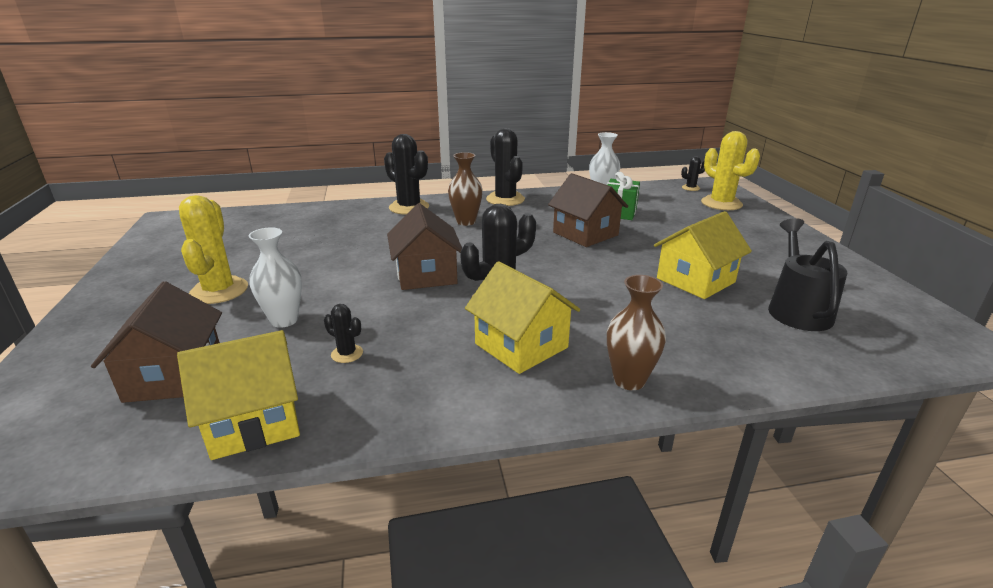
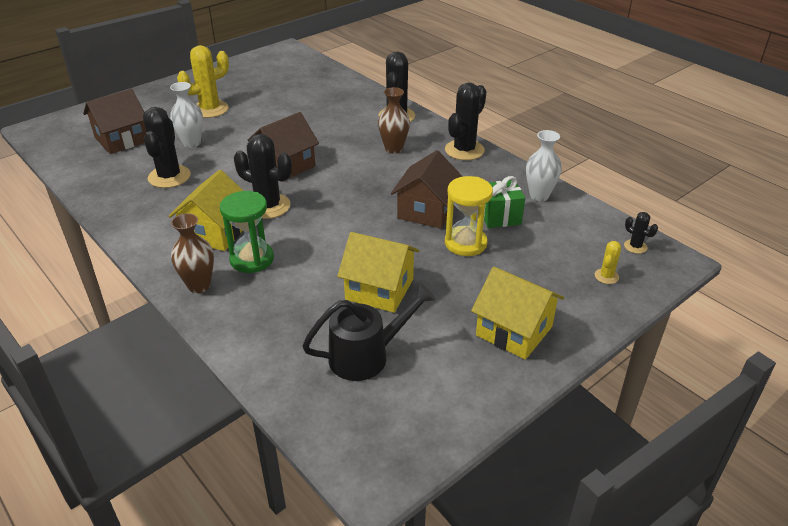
camera: 60 degrees right, 10 degrees up
(254, 421) = (97, 177): yellow house -> yellow house (514, 331)
(347, 354) = (169, 177): black cactus -> black cactus, size x2.08
(598, 333) = (252, 259): none -> green hourglass
(647, 232) = (465, 243): none -> yellow hourglass
(721, 203) = (606, 276): yellow cactus -> yellow cactus, size x0.48

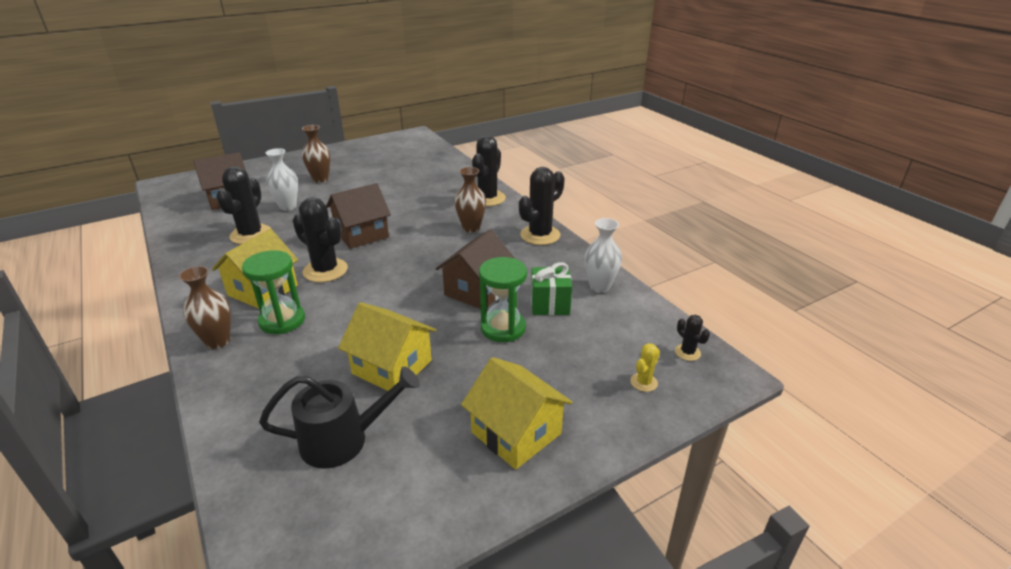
camera: 10 degrees right, 5 degrees down
(210, 109) = (320, 179): yellow cactus -> brown vase
(465, 243) = (503, 328): yellow hourglass -> green hourglass

